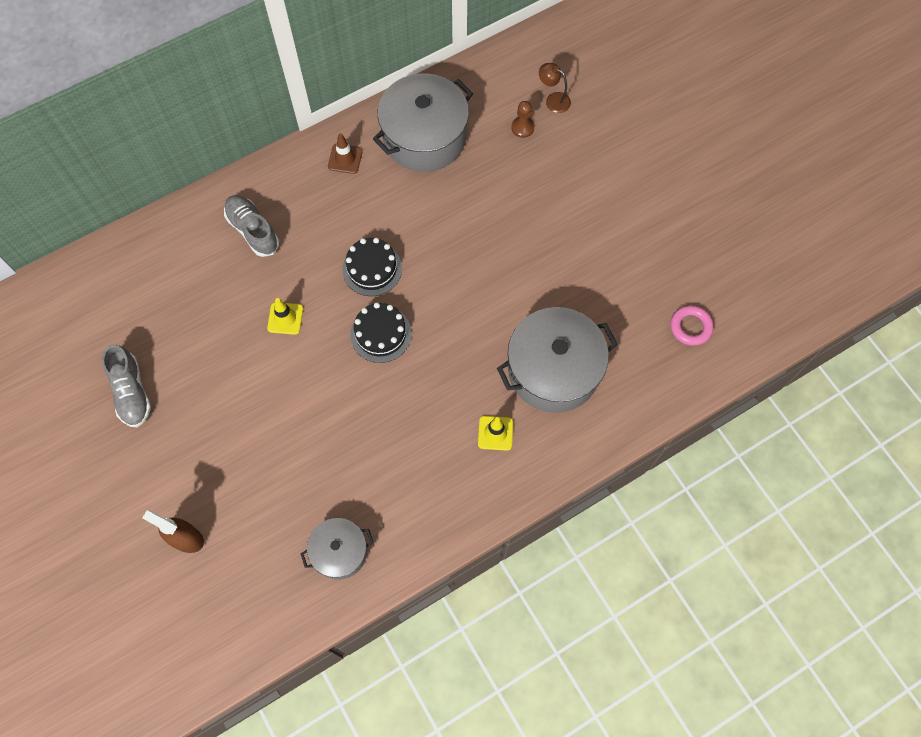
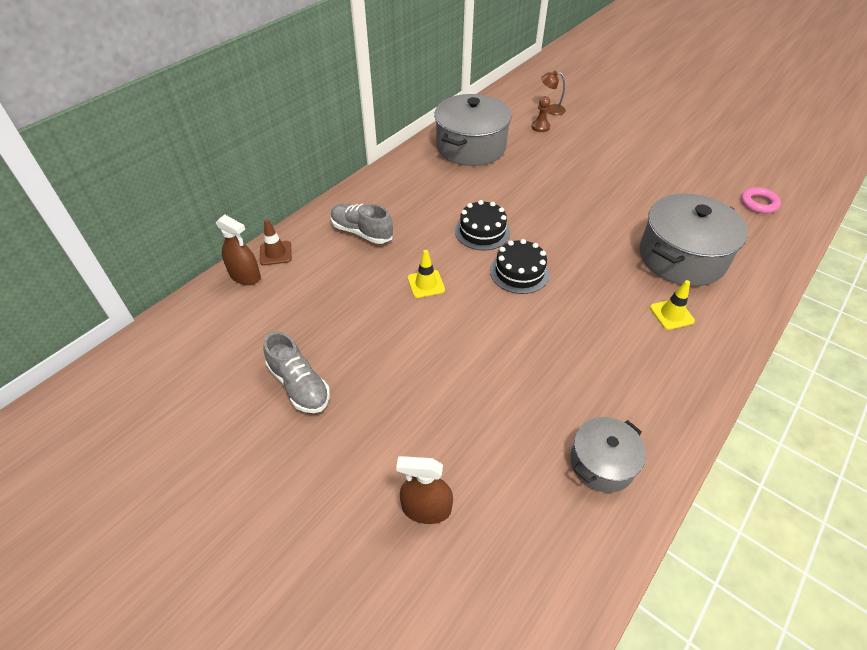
camera: 20 degrees left, 20 degrees down
(124, 252) = (245, 276): none -> brown spray bottle
(345, 159) = (415, 172): brown traffic cone -> brown traffic cone (275, 253)

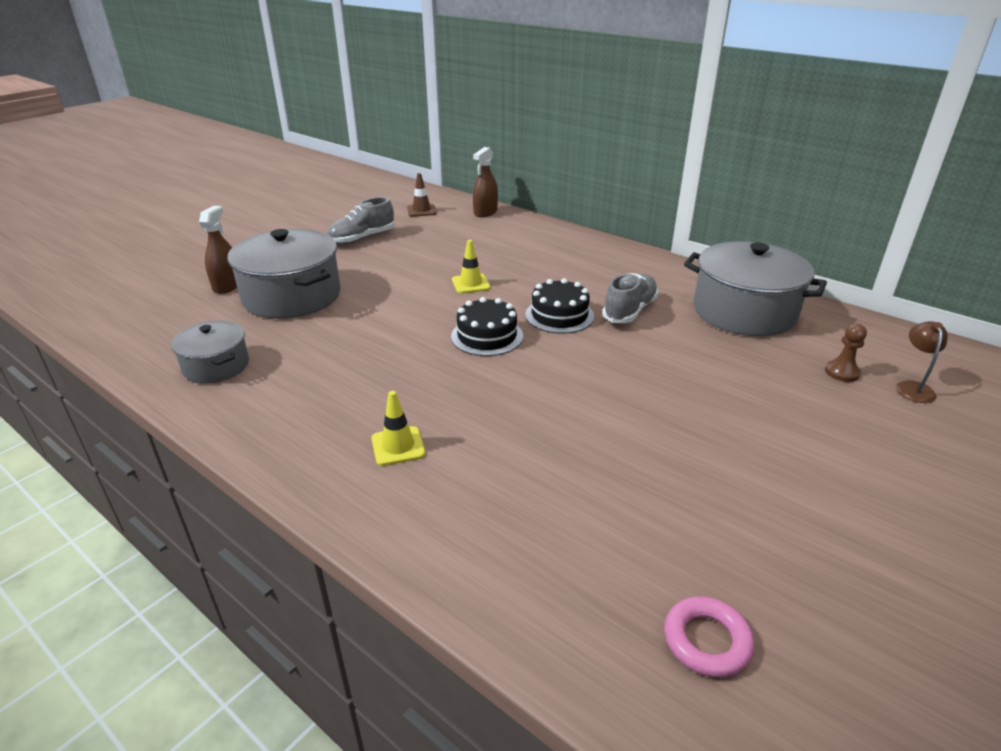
camera: 90 degrees right, 15 degrees down
(275, 253) = (515, 220): brown traffic cone -> brown traffic cone (421, 210)
(362, 232) = (549, 252): grey shoe -> grey shoe (629, 311)
(681, 257) = (518, 479): grey pot -> grey pot (292, 296)

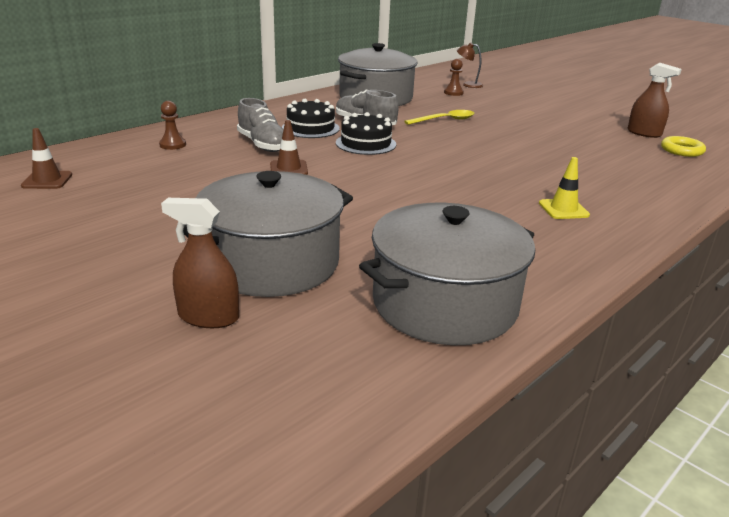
camera: 85 degrees left, 5 degrees down
(216, 366) = (445, 303): grey pot -> grey pot, size x1.78
(362, 238) = (110, 218): grey shoe -> grey shoe (263, 145)
(471, 284) = (288, 169): yellow traffic cone -> brown traffic cone
(485, 212) = (97, 149): brown spray bottle -> brown spray bottle (644, 133)
(487, 336) = (396, 170): black cake -> black cake (310, 128)
(508, 233) = (173, 145): none -> brown pawn
(686, 365) = (445, 120): none -> yellow spoon
(707, 641) = (681, 150): pink ring -> yellow ring

